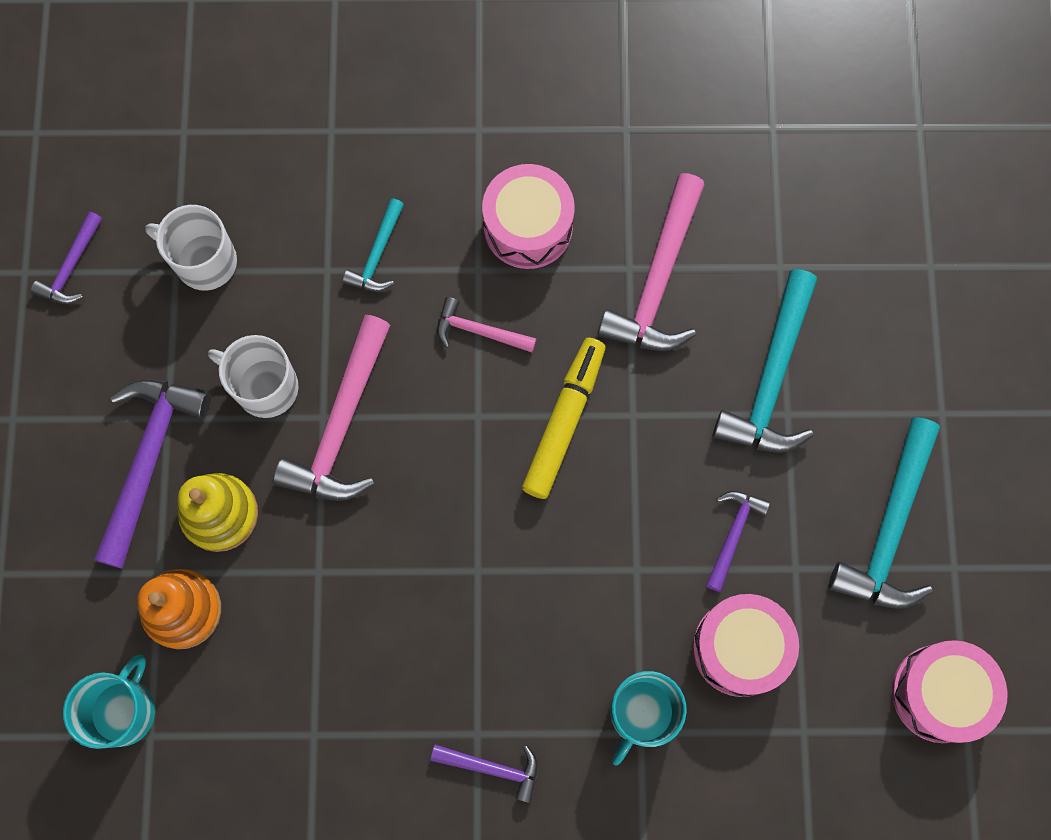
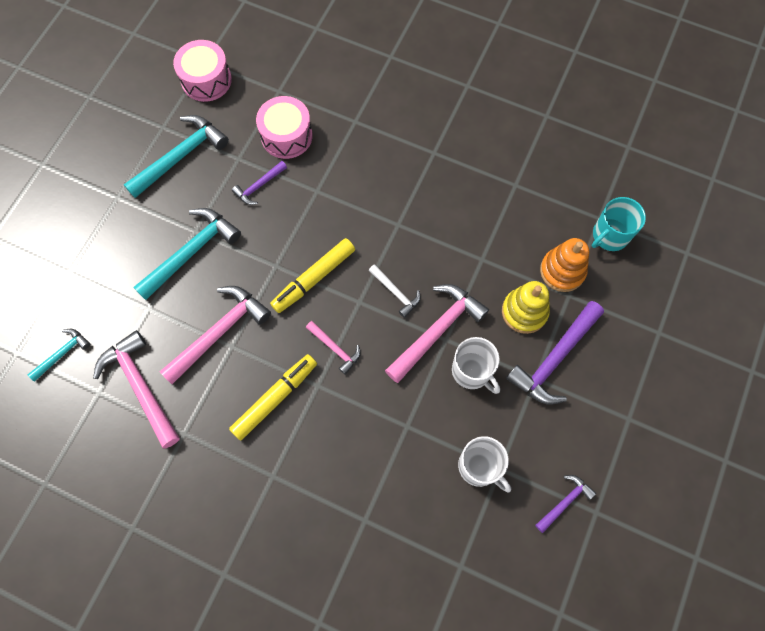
camera: 155 degrees left, 5 degrees down
(377, 254) = (372, 422): turquoise hammer -> turquoise hammer (62, 353)
(429, 455) = (395, 293): none -> white hammer
(492, 768) = (433, 135): purple hammer -> none
(528, 226) = (275, 398): pink drum -> yellow marker
(641, 713) = (350, 129): turquoise mug -> none
(721, 161) = (141, 386): none -> pink hammer

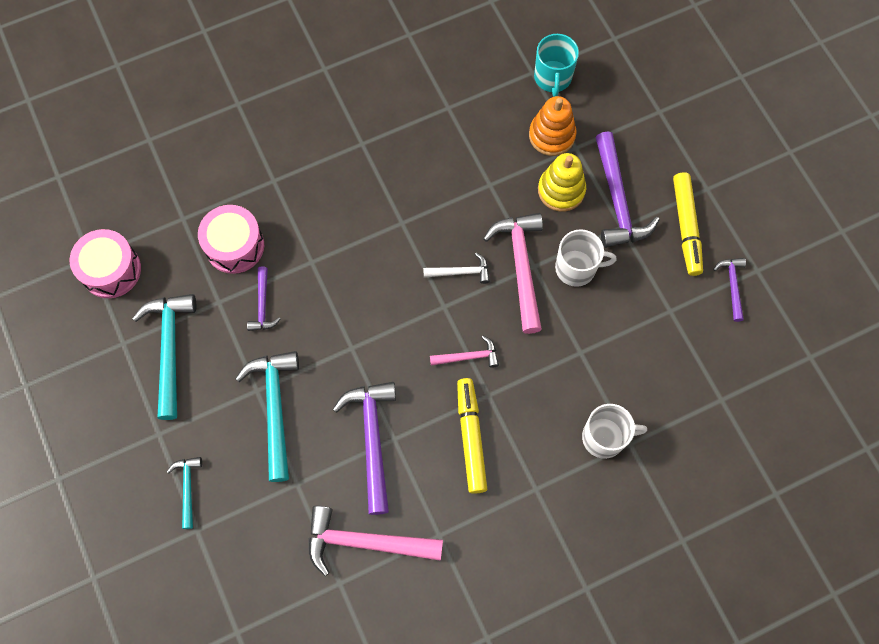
camera: 50 degrees left, 0 degrees up
(62, 353) = (274, 590): turquoise hammer -> turquoise hammer (188, 488)
(219, 332) = (372, 439): pink hammer -> purple hammer
(314, 278) = (391, 326): yellow marker -> yellow marker (686, 227)
(479, 466) = (656, 324): white mug -> white mug (604, 437)

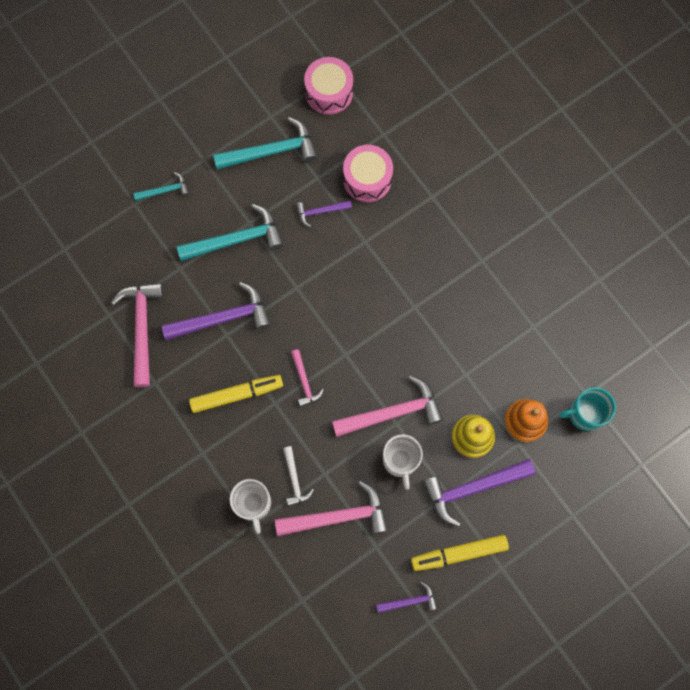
camera: 80 degrees right, 5 degrees up
(461, 272) = (378, 363): white hammer -> white hammer (294, 480)
(631, 345) = (338, 516): none -> pink hammer

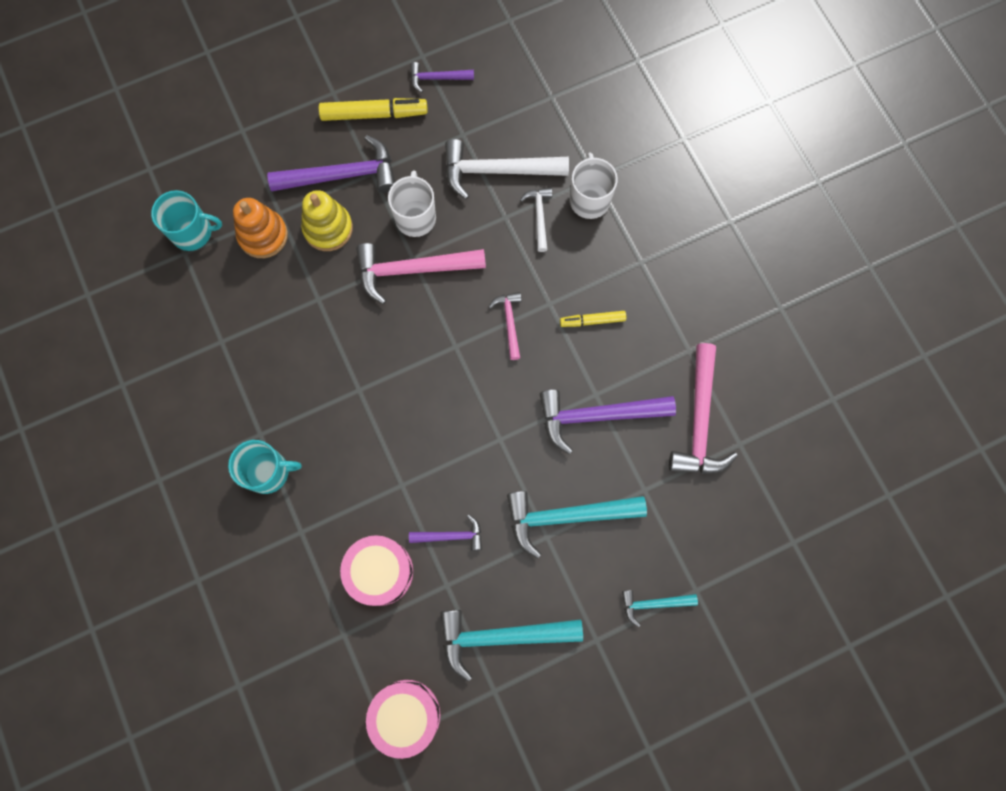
camera: 170 degrees left, 0 degrees up
(237, 395) = (592, 320): yellow marker -> yellow marker, size x0.58
(338, 516) = (497, 171): pink hammer -> white hammer
(467, 234) = (268, 472): none -> turquoise mug

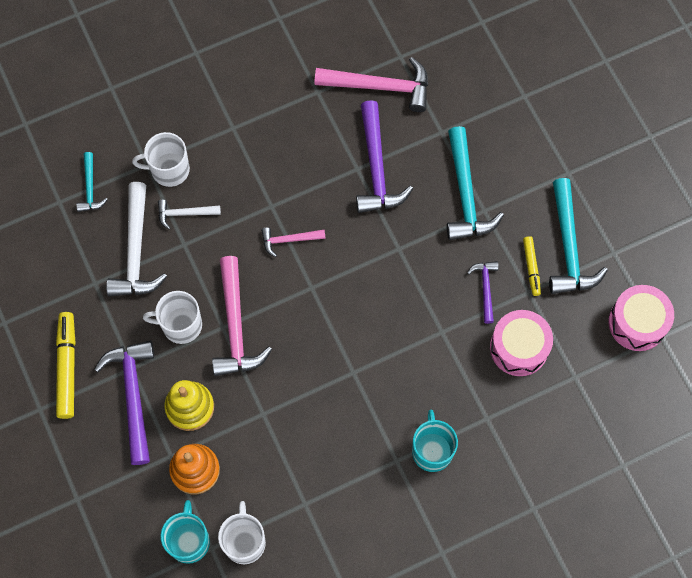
camera: 90 degrees left, 5 degrees down
(187, 284) = (244, 541): none -> white mug
(437, 78) = (31, 307): purple hammer -> none
(592, 320) = (288, 170): yellow marker -> yellow marker (531, 267)
(653, 603) = (536, 128): turquoise hammer -> turquoise hammer (90, 188)

